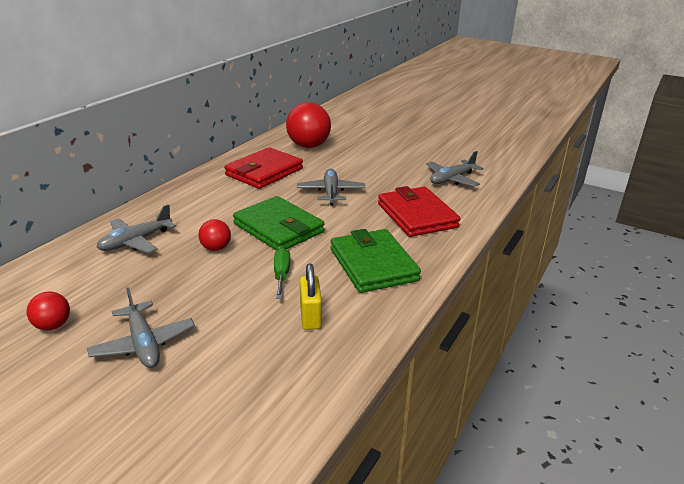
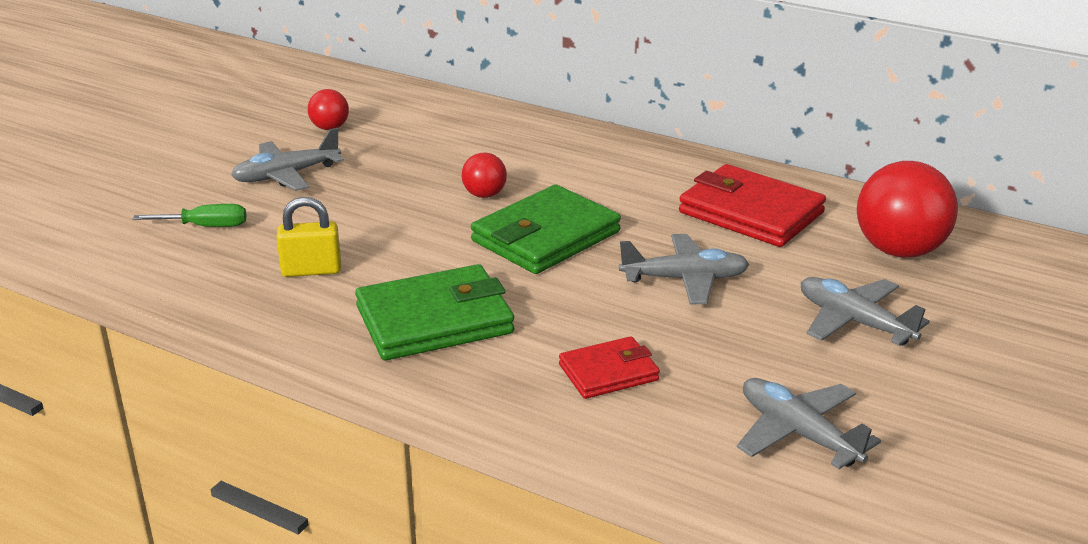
camera: 90 degrees right, 0 degrees up
(136, 241) = (501, 143): grey plane -> grey plane (854, 322)
(281, 275) = (412, 246): green screwdriver -> green screwdriver (206, 226)
(417, 215) = (608, 372): red wallet -> red wallet, size x0.57

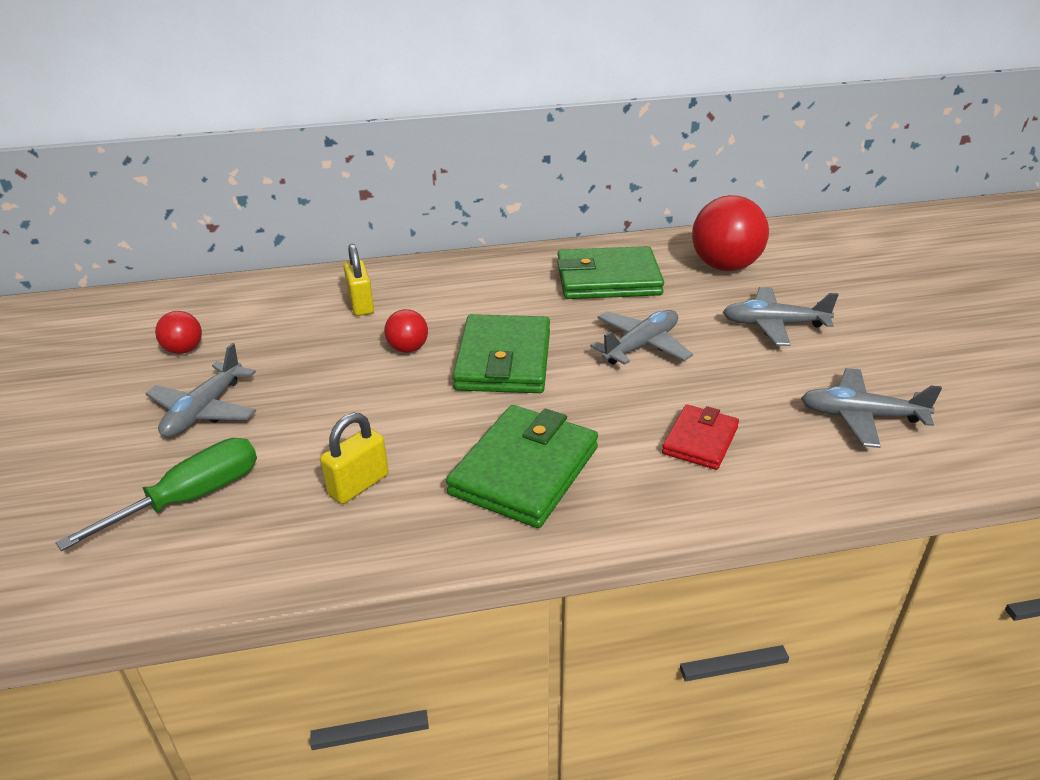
camera: 40 degrees left, 5 degrees up
(206, 226) = (191, 498): green screwdriver -> green screwdriver, size x1.54
(499, 146) = (361, 305): none -> yellow padlock
(750, 213) = (608, 279): red wallet -> green wallet

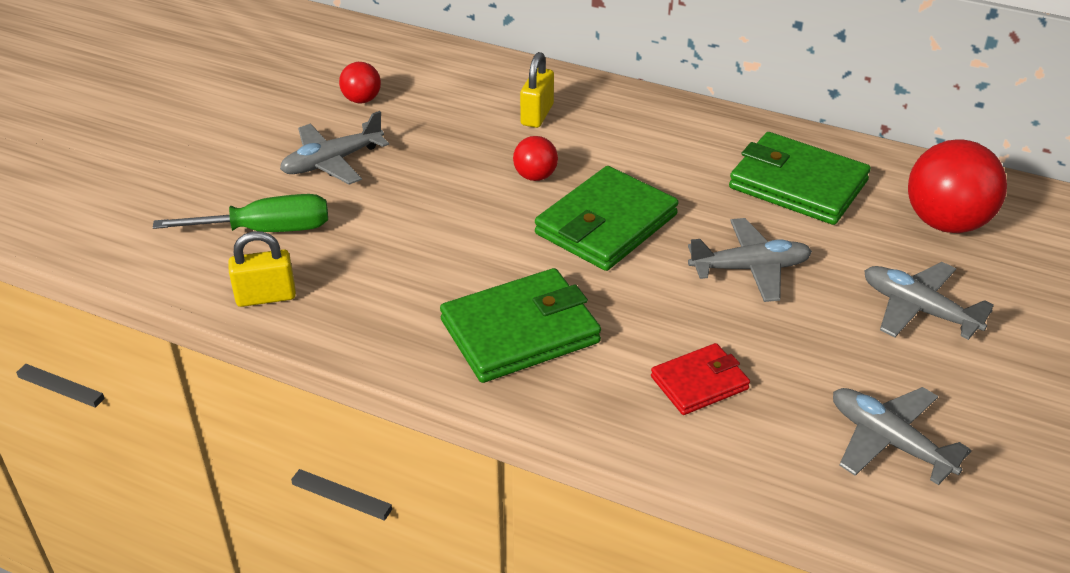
camera: 35 degrees right, 5 degrees up
(358, 485) = (385, 278): yellow padlock -> yellow padlock (266, 297)

